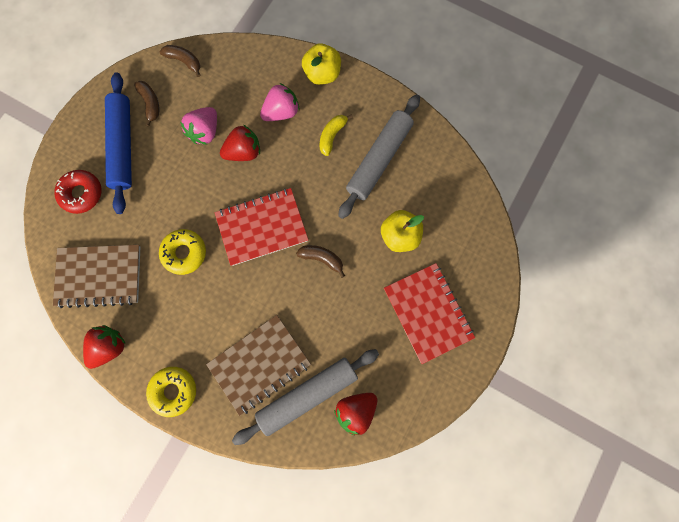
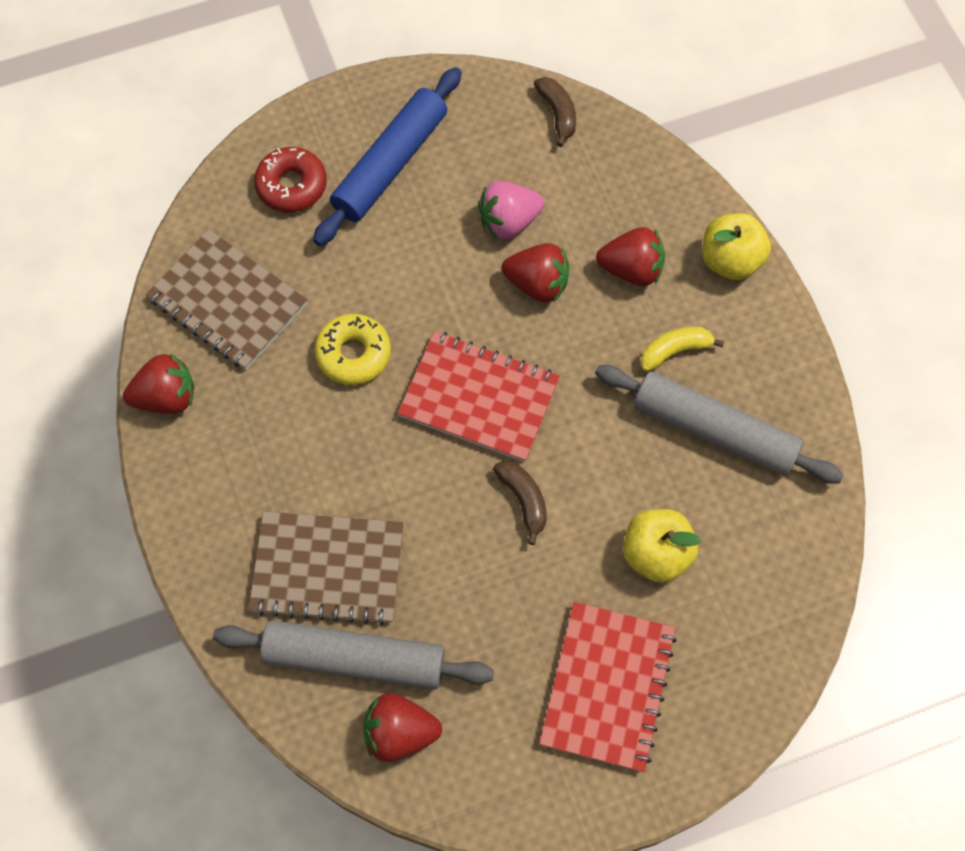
camera: 40 degrees right, 10 degrees down
(150, 103) = (469, 136): brown banana -> none
(173, 391) = (196, 513): yellow donut -> none
(281, 112) = (631, 269): pink strawberry -> red strawberry
(379, 159) = (714, 430): grey rolling pin -> grey rolling pin turned 45 degrees clockwise

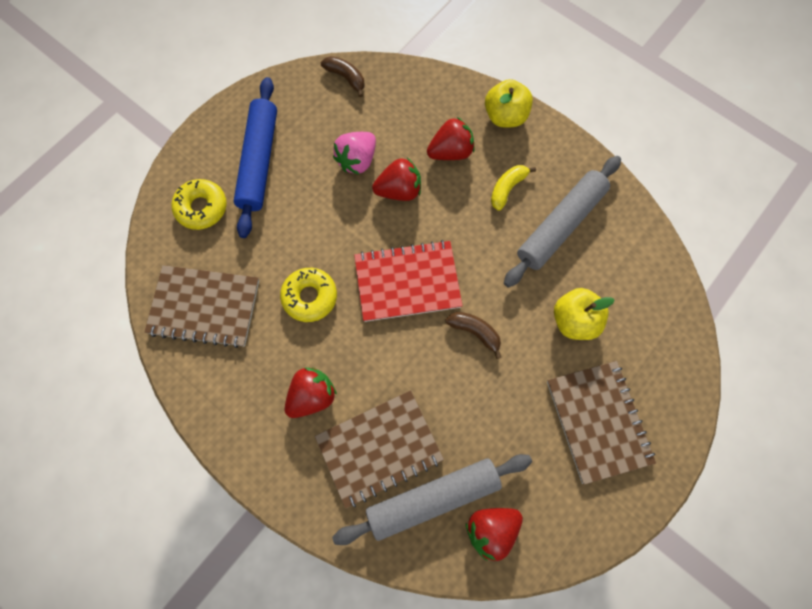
camera: 30 degrees left, 5 degrees up
(167, 397) = (201, 394): red strawberry -> red strawberry (312, 396)
(291, 185) = (201, 208): red donut -> yellow donut
(607, 687) = (598, 421): red notebook -> brown notebook
(714, 430) = (560, 225): grey rolling pin -> grey rolling pin turned 45 degrees counterclockwise

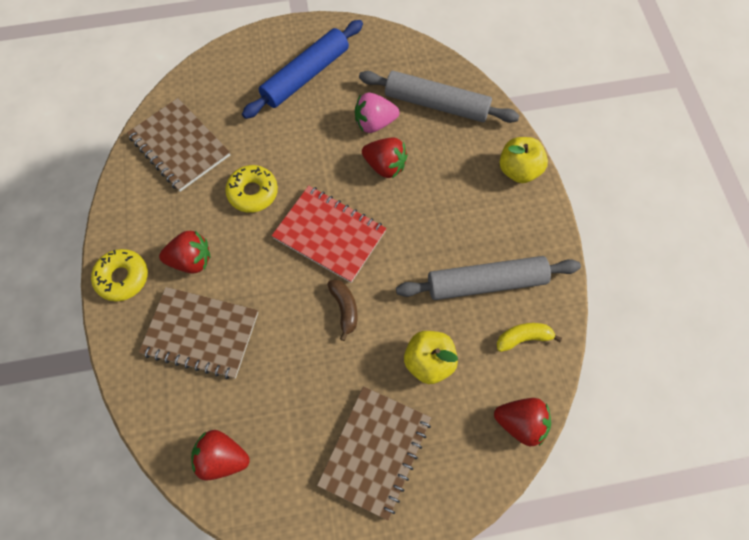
camera: 40 degrees right, 5 degrees down
(201, 208) = (239, 79): yellow donut -> yellow donut (122, 278)
(346, 77) = (421, 59): brown banana -> none
(433, 498) = (203, 399): grey rolling pin -> grey rolling pin (436, 104)
(450, 152) = (450, 166): red strawberry -> red strawberry (520, 423)
(507, 188) = (469, 224): yellow banana -> yellow banana (523, 338)

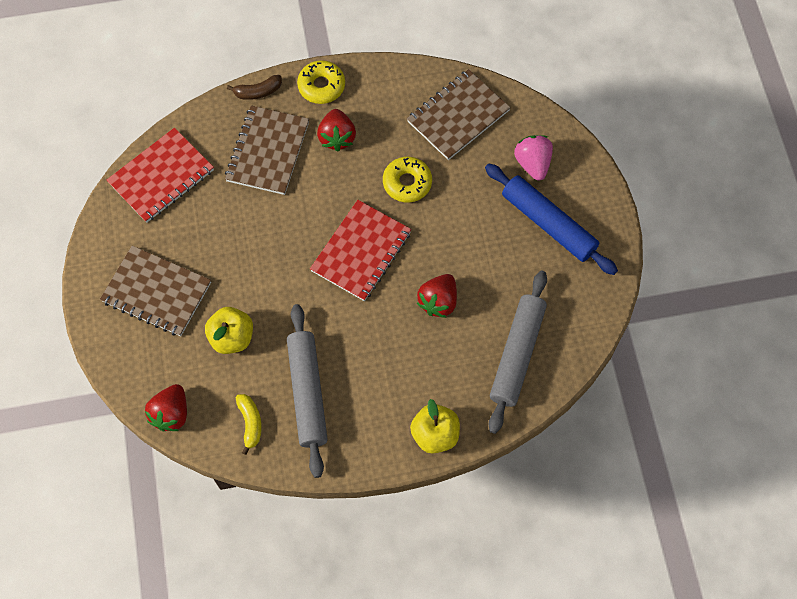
camera: 90 degrees right, 0 degrees up
(222, 458) = (161, 176): red strawberry -> red notebook
(344, 308) = (286, 266): brown banana -> brown banana (258, 92)
(374, 123) = (490, 292): pink strawberry -> pink strawberry (532, 163)

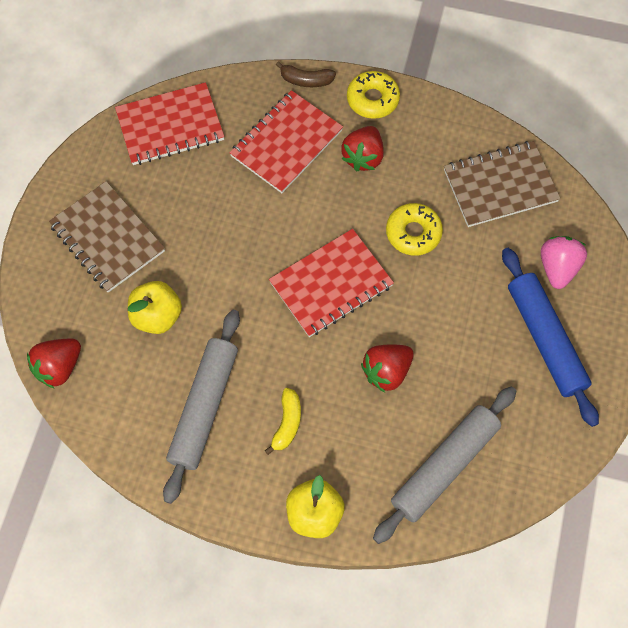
camera: 25 degrees right, 0 degrees up
(250, 423) = (131, 413): yellow banana -> yellow banana (287, 423)
(268, 151) = (286, 143): brown notebook -> red notebook

